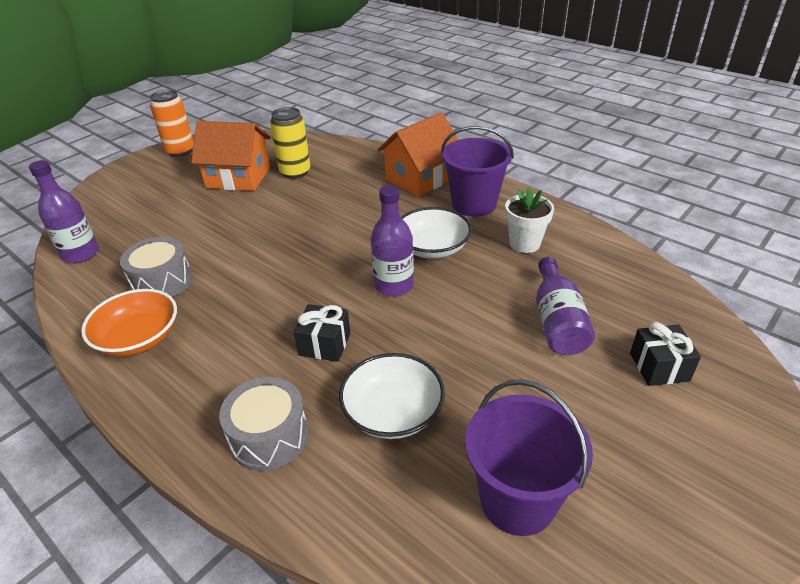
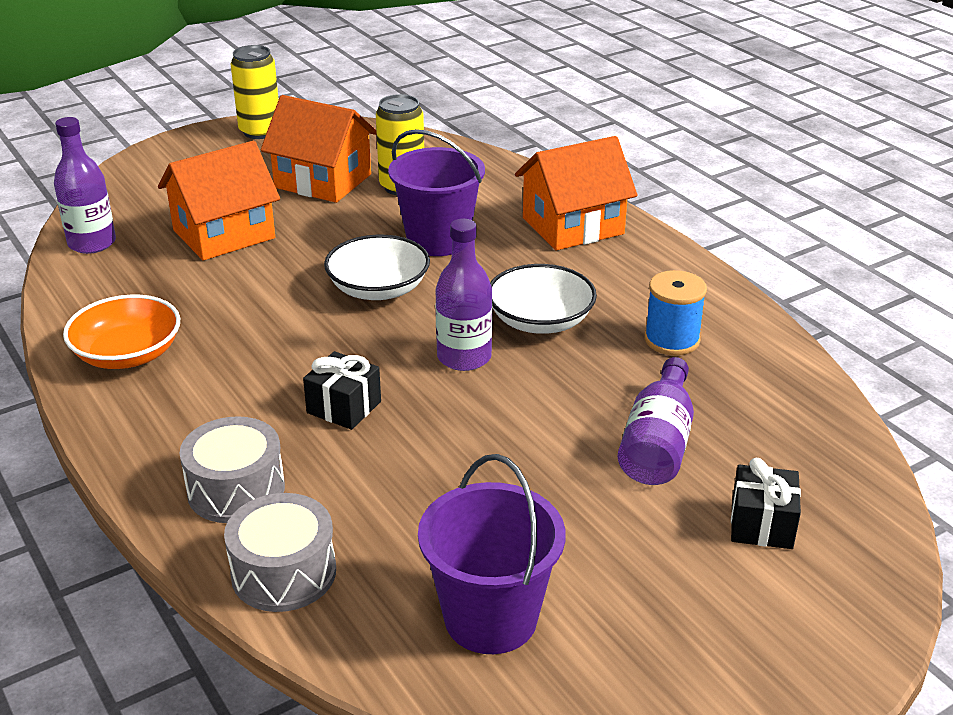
camera: 15 degrees right, 5 degrees down
(162, 281) = (177, 295): grey drum -> grey drum (284, 572)
(180, 151) = (260, 132): orange can -> yellow can
(181, 228) = (224, 234): none -> orange house
(393, 412) = (390, 497): white bowl -> white bowl (378, 289)
(474, 204) = (630, 275): purple bucket -> purple bucket (438, 240)
(524, 243) = (672, 340): white flower pot -> blue spool

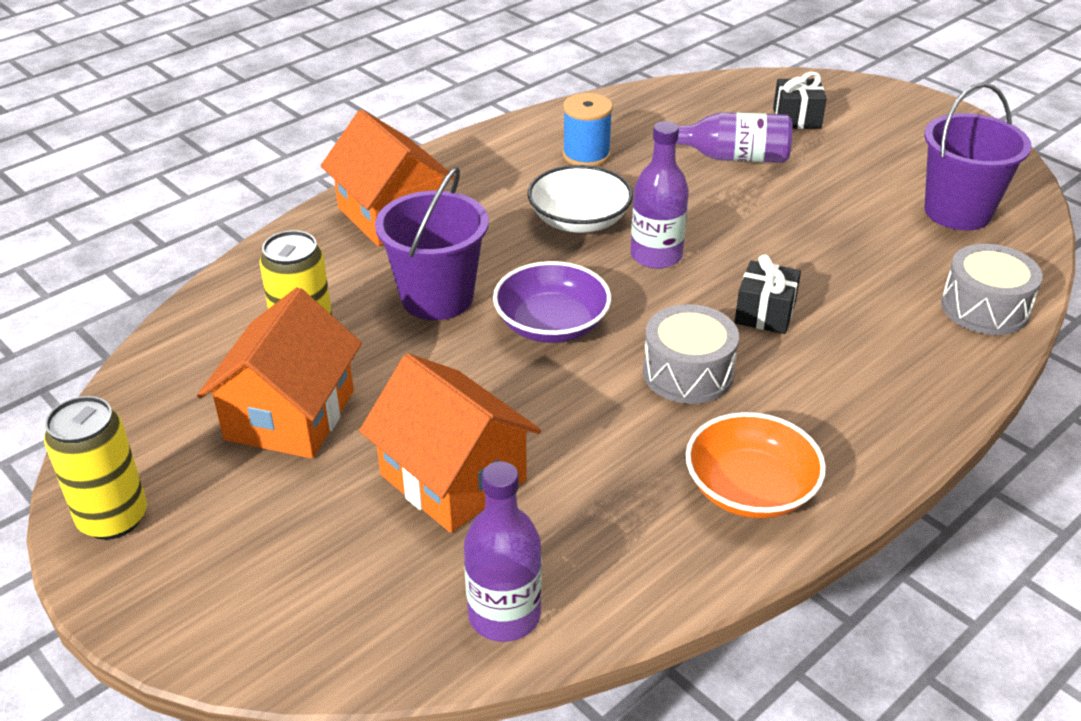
camera: 100 degrees left, 5 degrees up
(236, 490) = (912, 354): grey drum -> grey drum (688, 373)
(378, 289) = (551, 324): white bowl -> purple bowl

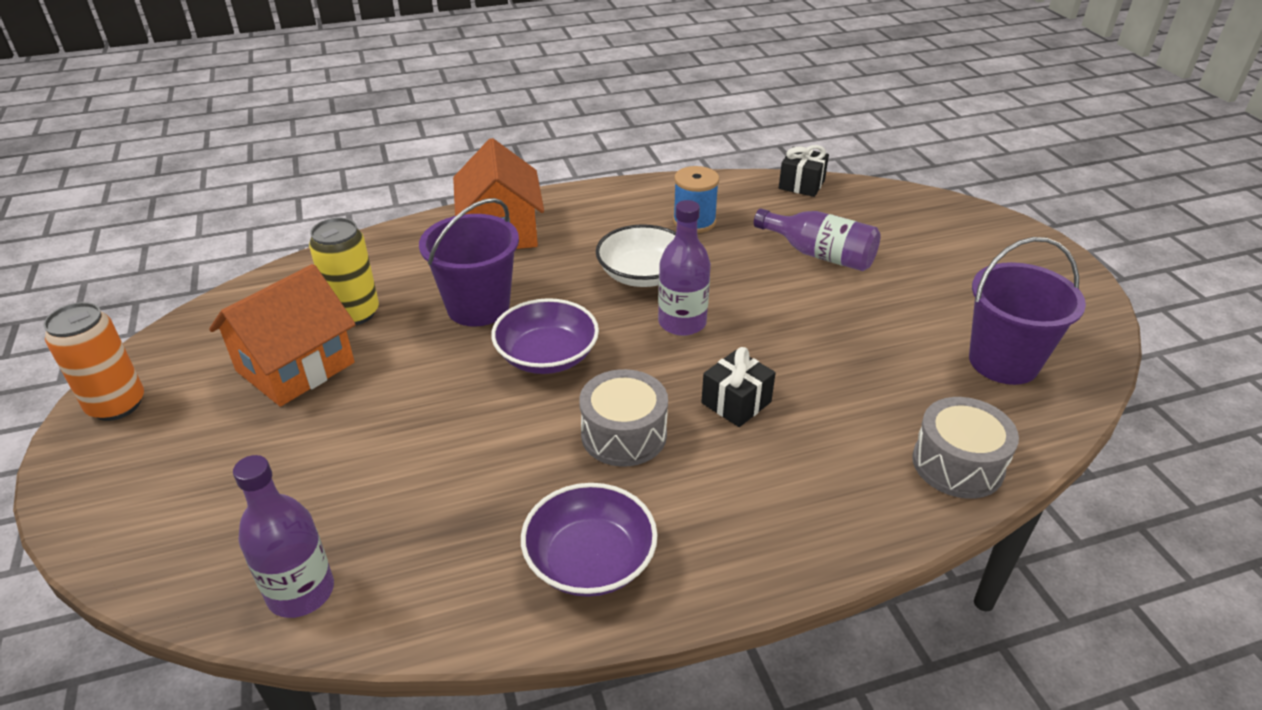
camera: 25 degrees right, 0 degrees up
(113, 518) = (117, 405): yellow can -> orange can
(453, 477) = (364, 459): orange house -> none
(750, 489) = (590, 560): orange bowl -> purple bowl
(796, 118) = (909, 235): black gift -> black gift (801, 184)

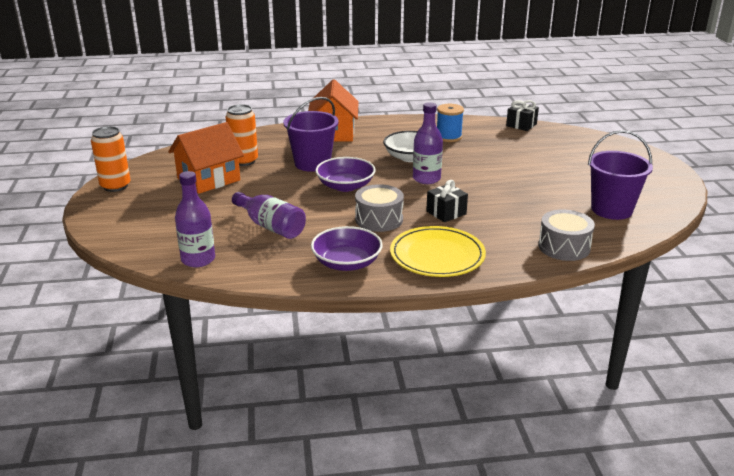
camera: 10 degrees right, 10 degrees down
(354, 313) = (244, 161): yellow can -> orange can
(749, 517) = (437, 256): none -> yellow plate
(819, 254) = (519, 156): purple bottle -> purple bottle (271, 226)

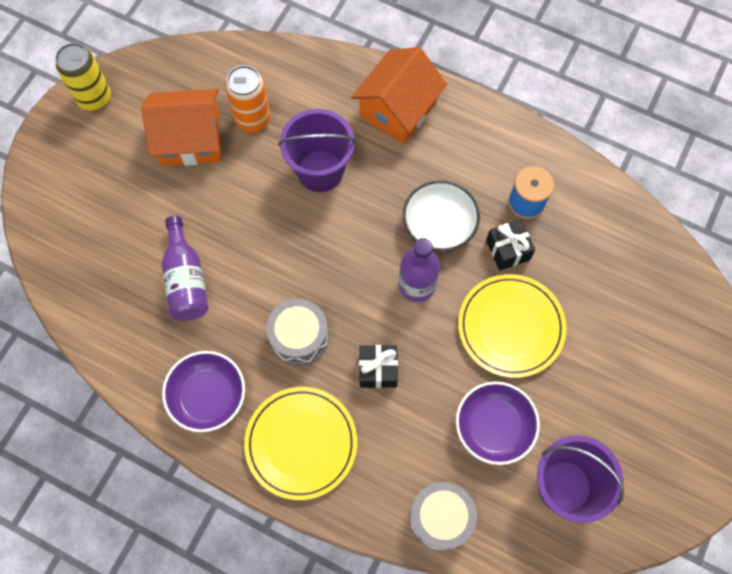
camera: 35 degrees right, 40 degrees up
(115, 186) = (94, 98): orange can -> yellow can
(198, 259) = (83, 297): purple bottle -> none
(345, 186) = (318, 244): purple bowl -> purple bowl (494, 427)
(500, 173) = (510, 327): none -> yellow plate
(521, 125) = (646, 227): black gift -> black gift (508, 250)

